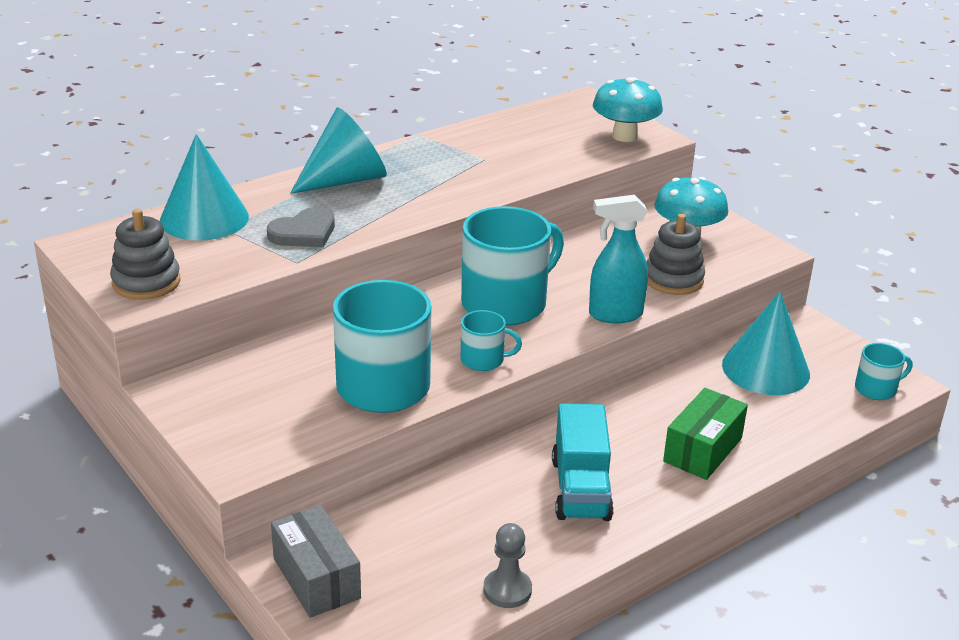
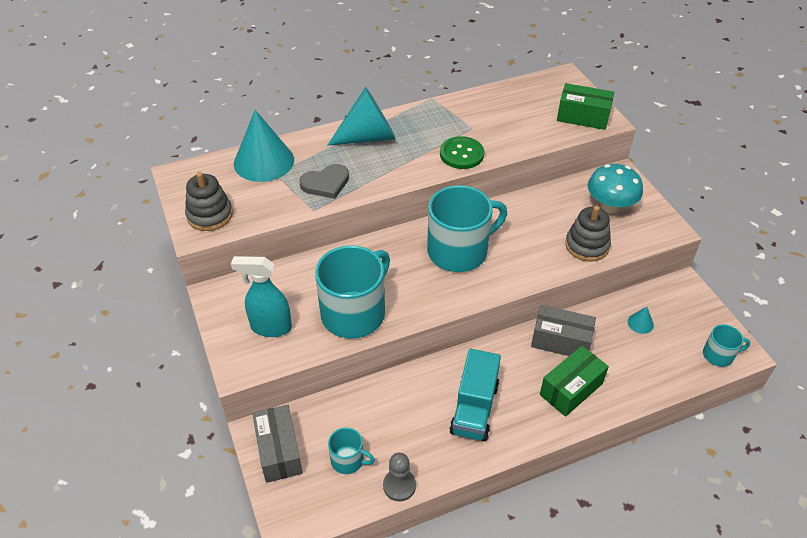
camera: 15 degrees right, 15 degrees up
(480, 186) = (461, 154): none -> green button
(483, 360) = (428, 301): turquoise mug -> turquoise mug (348, 460)
(614, 314) = (533, 273): turquoise spray bottle -> turquoise spray bottle (270, 327)
(624, 136) = (583, 117): turquoise mushroom -> green box
(669, 401) = (561, 341): none -> grey box
(765, 369) = (640, 323): turquoise cone -> turquoise cone, size x0.41

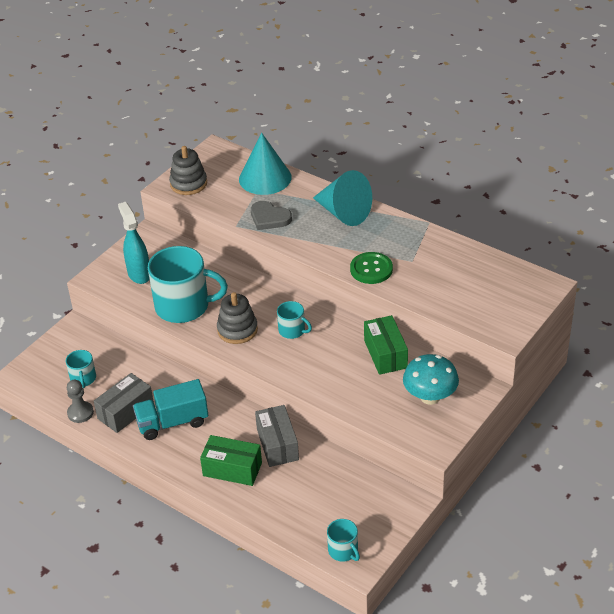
camera: 60 degrees right, 5 degrees down
(279, 451) = (67, 343): grey box -> grey box (125, 411)
(459, 251) = (292, 330): turquoise mug -> turquoise mug, size x0.48
(583, 117) = (496, 318): green box -> green box (385, 354)
(587, 246) = (365, 400): grey stacking toy -> grey stacking toy (237, 330)
(640, 323) = (338, 487): turquoise cone -> none

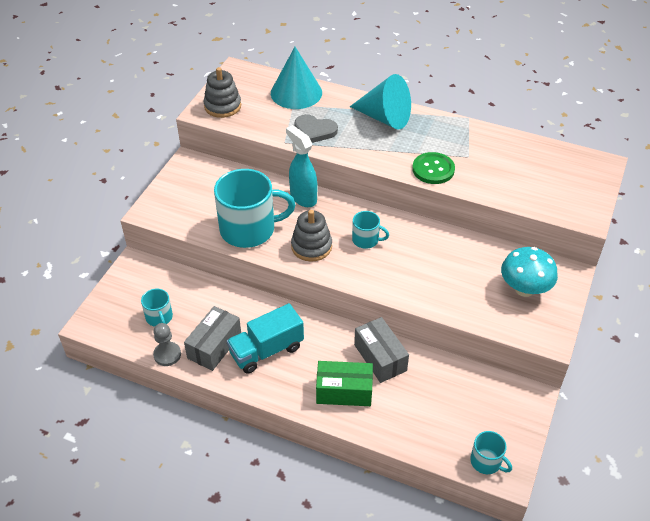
camera: 15 degrees left, 5 degrees up
(139, 274) = (193, 202): turquoise spray bottle -> turquoise spray bottle (303, 197)
(385, 354) = (465, 251): green box -> none

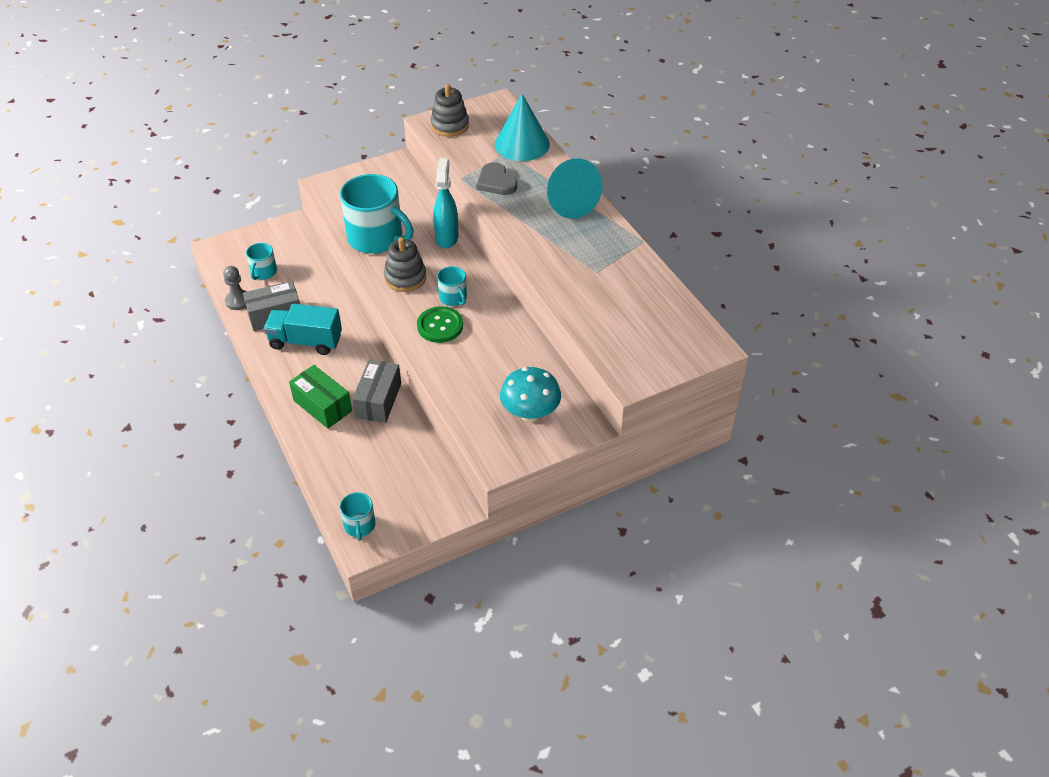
camera: 40 degrees right, 0 degrees up
(433, 169) = (551, 265): green button -> green button (440, 326)

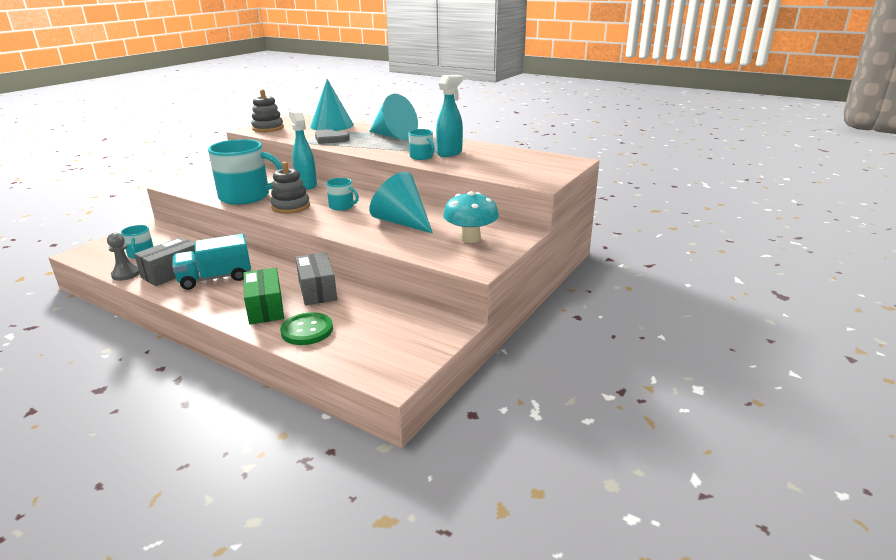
camera: 30 degrees left, 20 degrees down
(322, 406) = (265, 308): green box -> green box turned 60 degrees clockwise
(359, 525) = (375, 367): turquoise mug -> turquoise mug (422, 157)
(440, 326) = (346, 220): green button -> green button (307, 330)
(488, 354) = (401, 222): none -> turquoise cone
(595, 271) = (450, 153): none -> turquoise spray bottle

